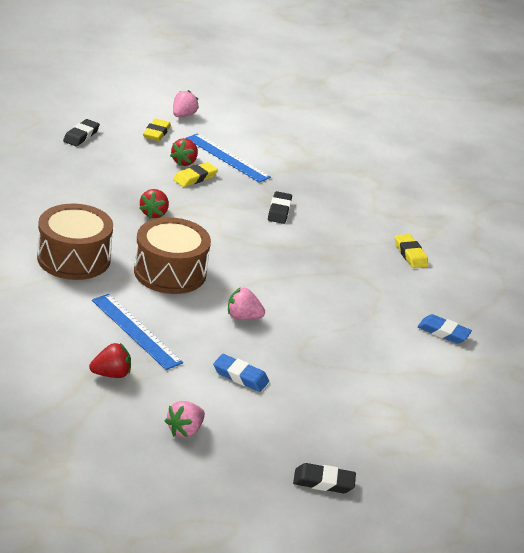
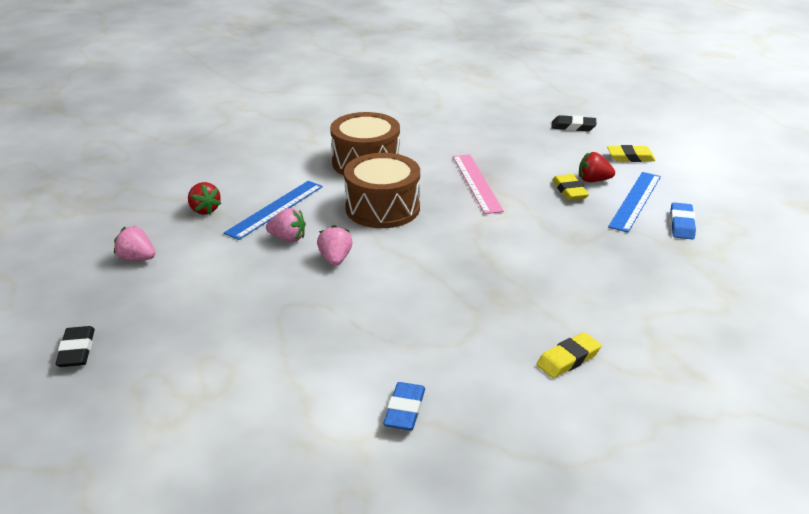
camera: 80 degrees right, 0 degrees up
(154, 214) = (477, 183): red strawberry -> pink ruler
(183, 115) = (688, 163): pink strawberry -> pink strawberry (288, 238)
(195, 178) = (569, 191): yellow eraser -> yellow eraser turned 45 degrees clockwise
(240, 376) = (232, 274): blue eraser -> blue eraser (681, 224)
(279, 210) = (563, 248): black eraser -> none

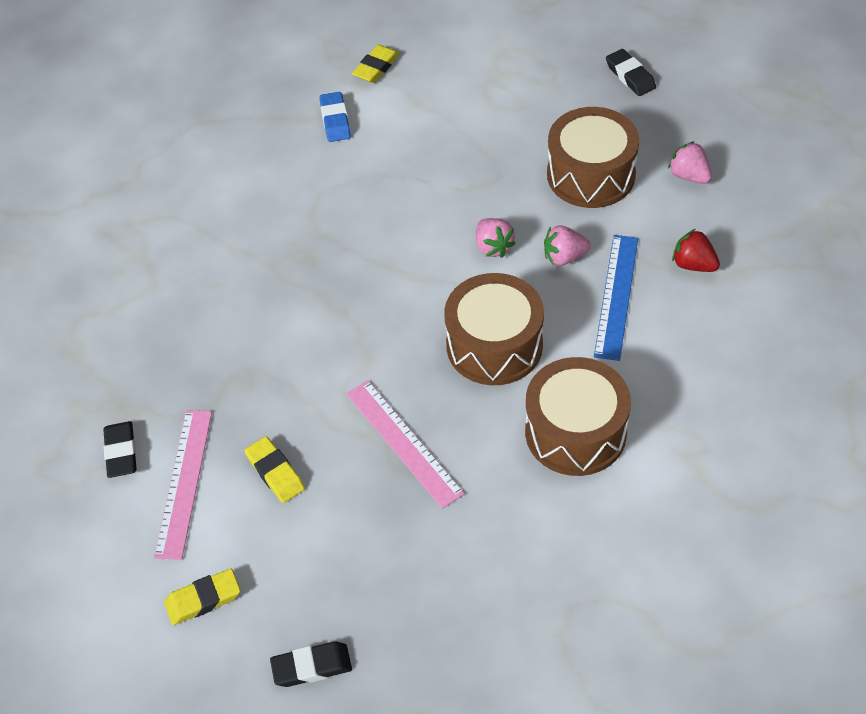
camera: 160 degrees right, 20 degrees up
(137, 258) = (689, 176): pink strawberry -> pink strawberry turned 135 degrees counterclockwise
(209, 282) = (591, 175): none -> brown drum
(568, 359) = (218, 210): yellow eraser -> yellow eraser (376, 67)
(593, 180) = (248, 511): red strawberry -> none
(635, 201) = (184, 482): blue ruler -> pink ruler
(681, 224) = (121, 452): blue eraser -> black eraser

